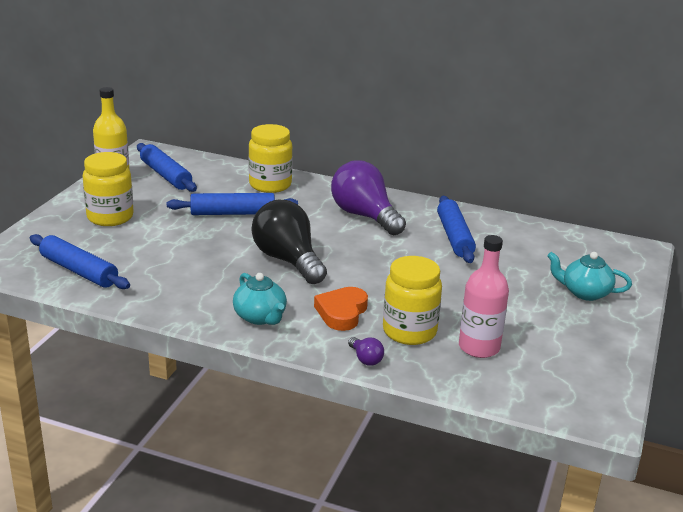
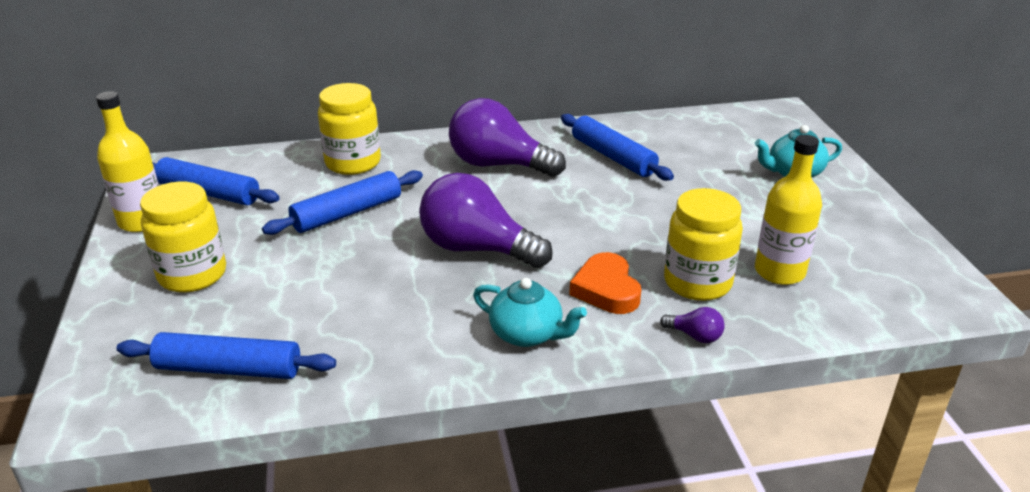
camera: 30 degrees left, 5 degrees up
(288, 260) = (477, 249): black light bulb -> purple light bulb
(479, 347) = (779, 272): pink bottle -> yellow bottle

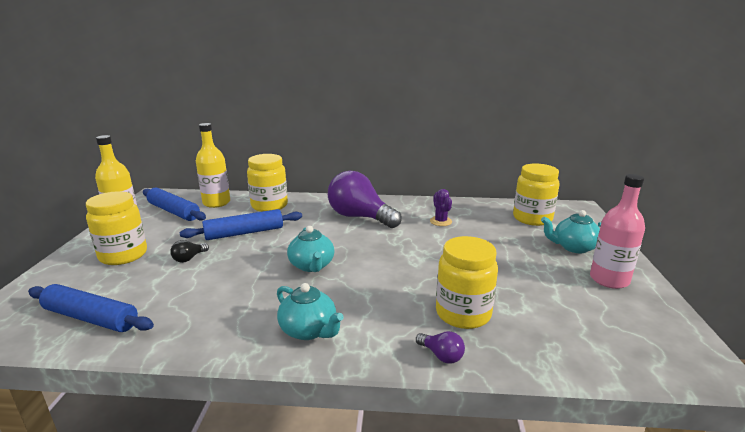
camera: 15 degrees right, 10 degrees down
(296, 265) = (189, 258): none -> black light bulb
(477, 249) = (312, 266): purple light bulb -> turquoise teapot
(606, 289) = (388, 307): orange heart -> none
(613, 157) = (440, 221): blue rolling pin -> purple cactus
(729, 136) = (532, 218): none -> yellow jar
(779, 272) = (536, 316): yellow bottle -> yellow bottle (216, 203)
(846, 212) = (609, 280): none -> pink bottle

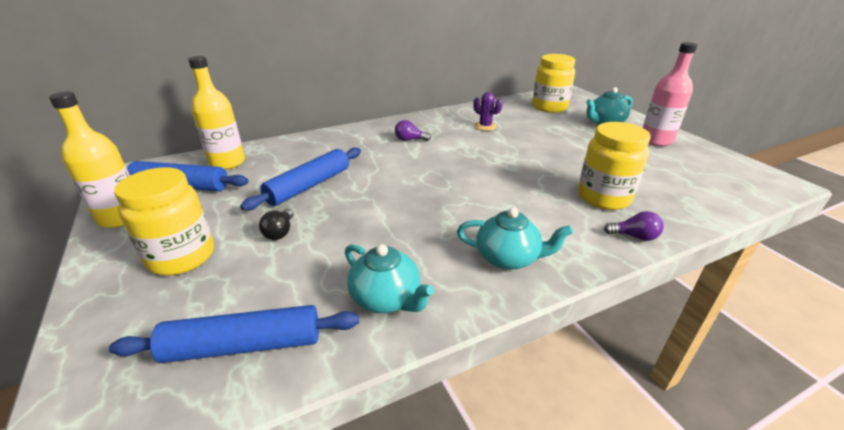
camera: 30 degrees left, 10 degrees up
(269, 206) = (298, 151): yellow jar -> none
(312, 266) = (427, 197): turquoise teapot -> turquoise teapot (386, 298)
(359, 217) = (409, 140): purple light bulb -> purple light bulb, size x0.41

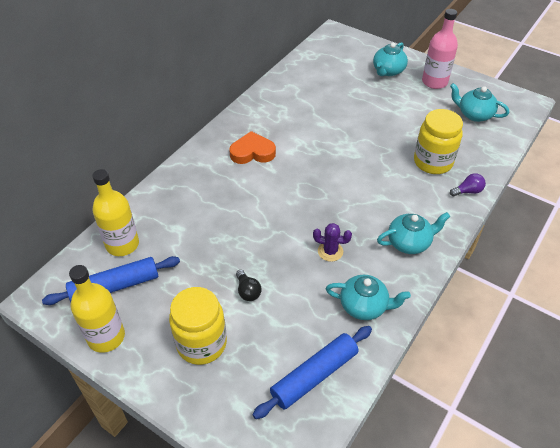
camera: 30 degrees left, 15 degrees up
(309, 186) = (222, 239): blue rolling pin -> none
(409, 140) = (252, 152): purple light bulb -> orange heart
(485, 126) = (300, 110): purple cactus -> purple cactus (330, 251)
(549, 107) = (333, 63): yellow jar -> none
(693, 174) = (474, 114): none -> turquoise teapot

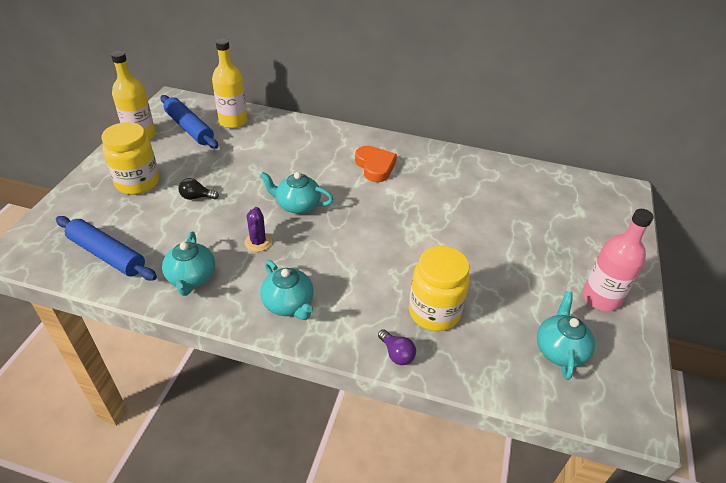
camera: 70 degrees right, 5 degrees down
(248, 291) = (197, 197): black light bulb -> black light bulb turned 45 degrees clockwise
(388, 71) = (587, 248): turquoise teapot -> turquoise teapot (297, 205)

